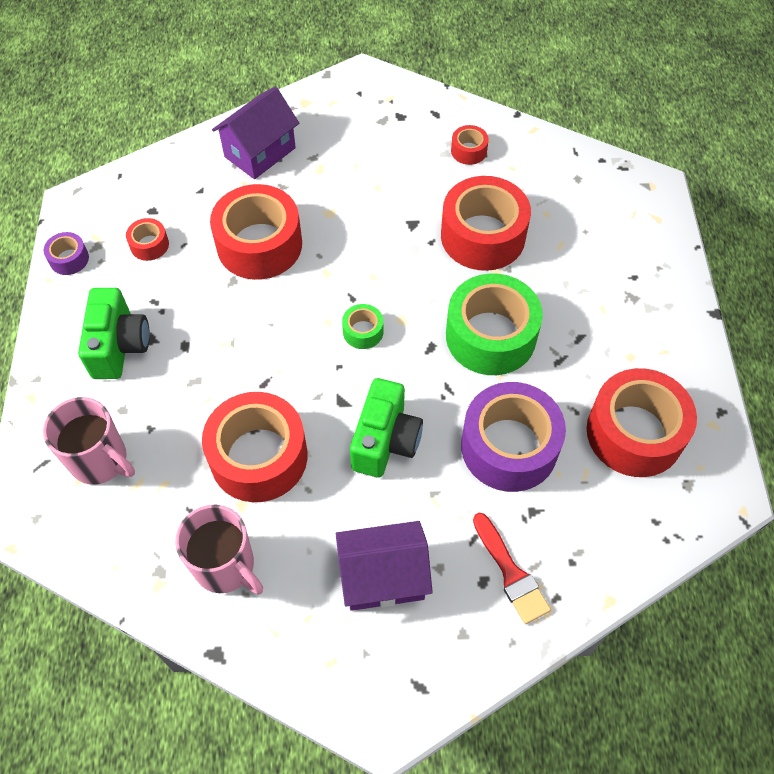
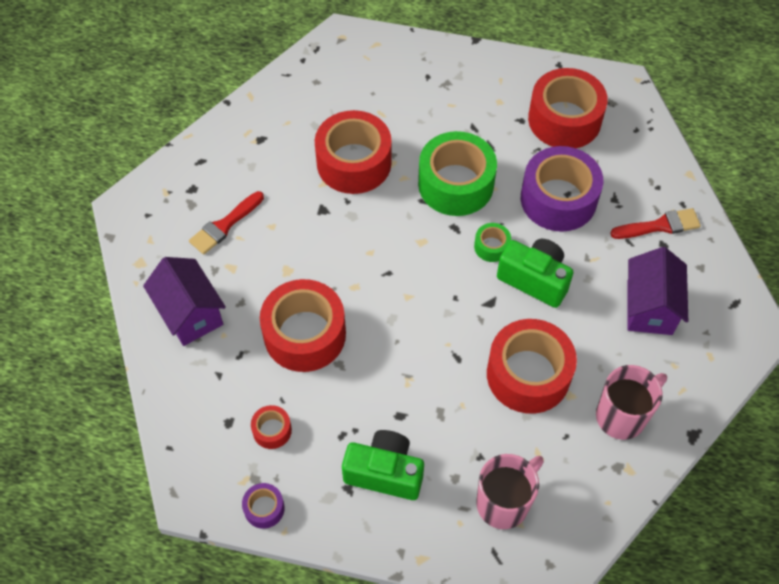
camera: 75 degrees left, 0 degrees up
(363, 331) = (425, 272): green tape -> green tape (491, 246)
(366, 151) = (225, 225): none -> red brush
(468, 151) = (256, 148): red tape -> none

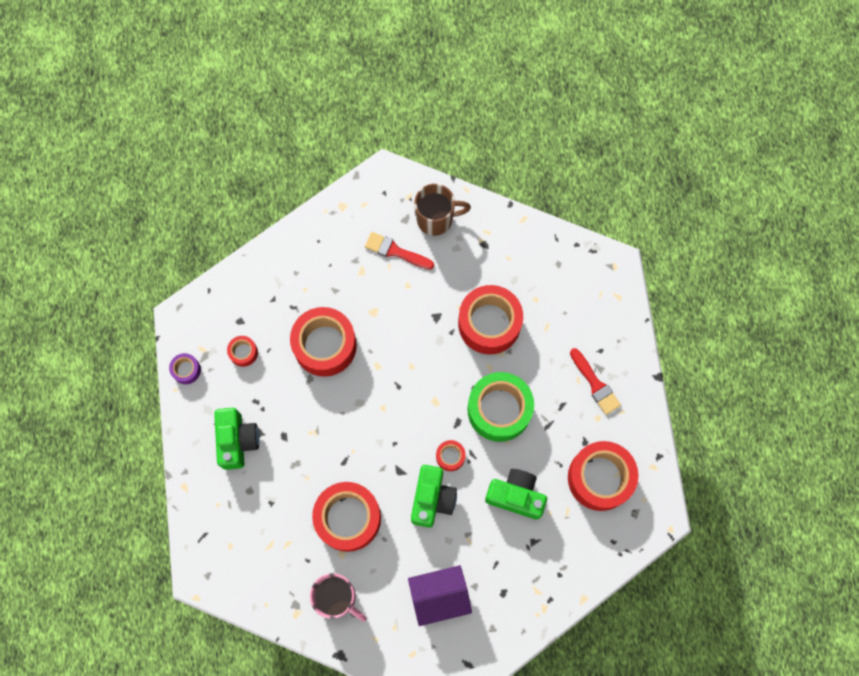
camera: 70 degrees right, 15 degrees up
(190, 313) = (313, 259): purple house -> none
(207, 174) = (436, 219): none -> brown mug
(491, 246) = (450, 456): green tape -> red tape
(504, 502) = (242, 530): pink mug -> none
(558, 199) = (516, 496): purple tape -> green camera
(659, 226) = (520, 585): red brush -> red brush (595, 384)

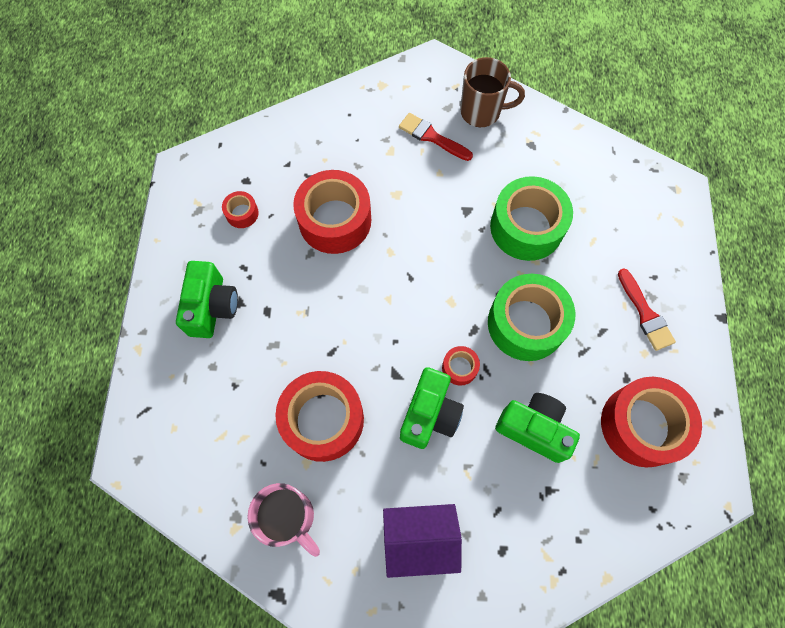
camera: 10 degrees right, 5 degrees down
(186, 370) = (174, 221): purple tape -> none
(489, 324) = (526, 227): red tape -> green tape

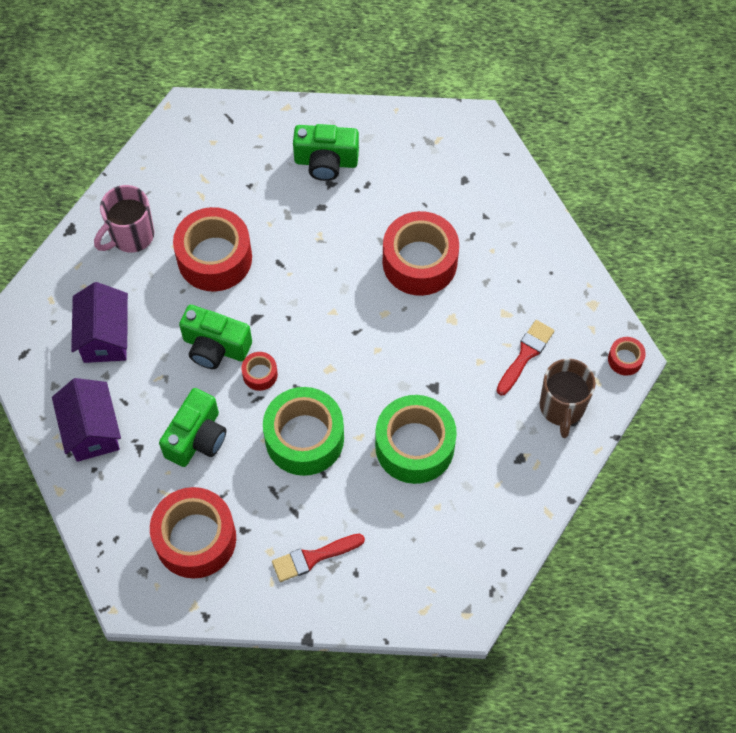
camera: 90 degrees right, 5 degrees down
(242, 213) = (426, 179): red tape -> red tape (625, 359)
(534, 545) = (92, 430): none -> purple house

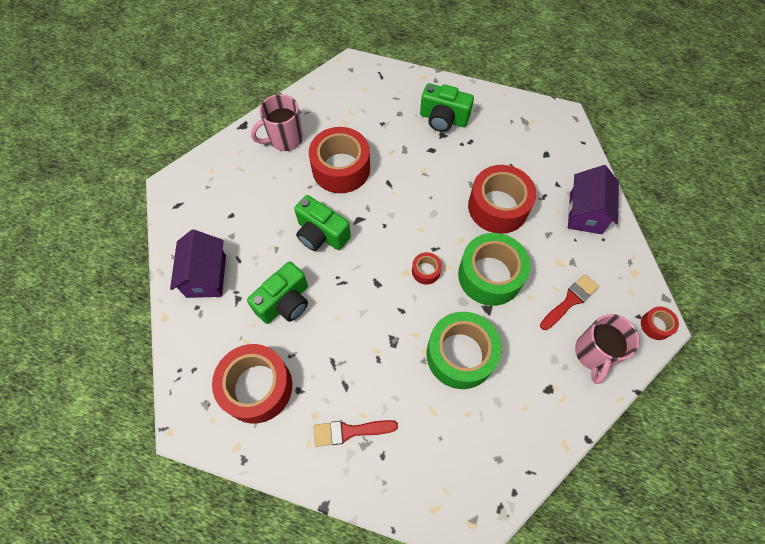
camera: 15 degrees right, 0 degrees up
(105, 337) = (241, 207): purple house -> purple house (585, 213)
(260, 374) = (349, 264): red tape -> red tape (426, 271)
(304, 438) = (370, 324): green tape -> green tape (490, 275)
(562, 408) = (594, 353): brown mug -> pink mug

